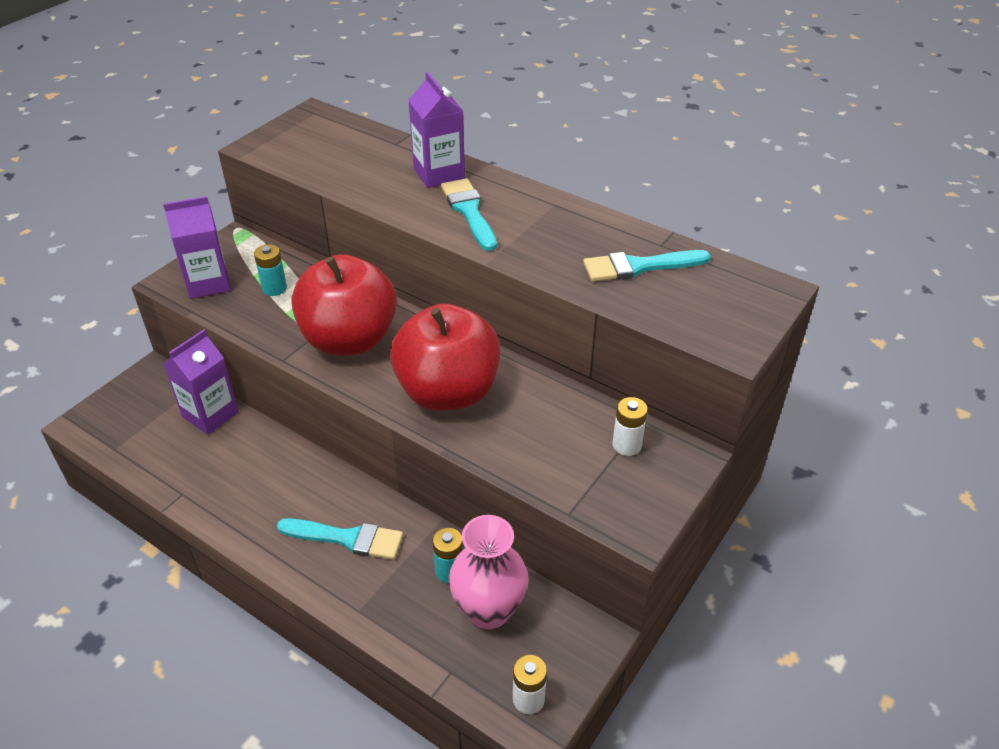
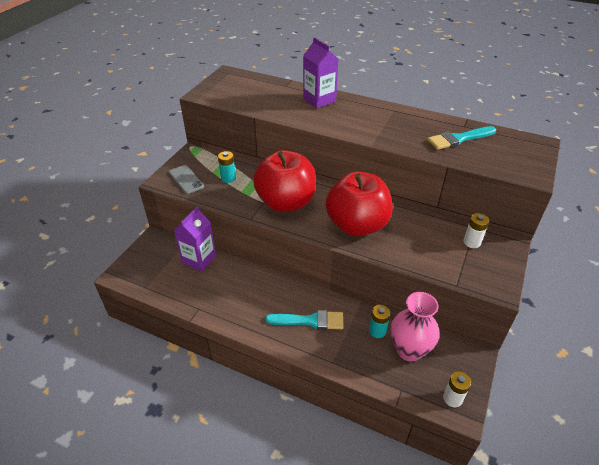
camera: 10 degrees left, 0 degrees up
(208, 283) = (186, 179): purple carton -> grey phone
(469, 212) = (347, 119): turquoise brush -> none

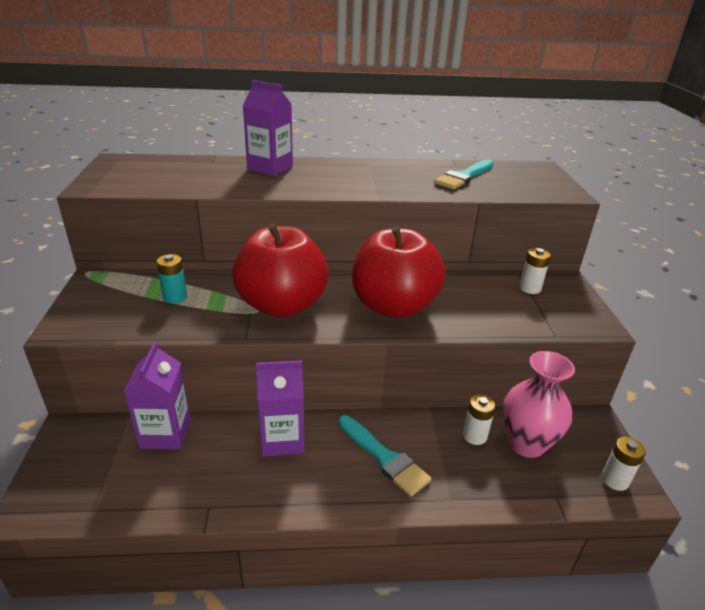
camera: 30 degrees left, 10 degrees down
(186, 179) = (106, 315): grey phone -> none
(258, 287) = (282, 439): none -> purple carton
(309, 321) = (384, 457): turquoise brush -> turquoise brush turned 75 degrees clockwise
(377, 331) = (474, 436): turquoise battery -> white battery

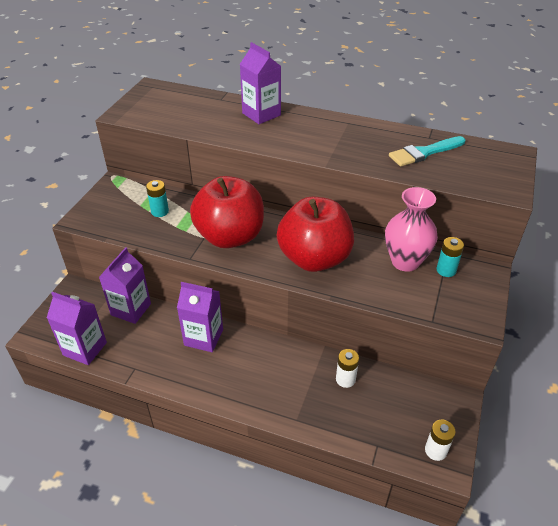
camera: 25 degrees right, 10 degrees up
(120, 504) = (85, 349): none -> purple carton
(384, 457) = (266, 373): turquoise brush -> none
(526, 444) = (383, 399): pink vase -> pink vase (405, 261)
(530, 288) = (446, 270): white battery -> turquoise battery

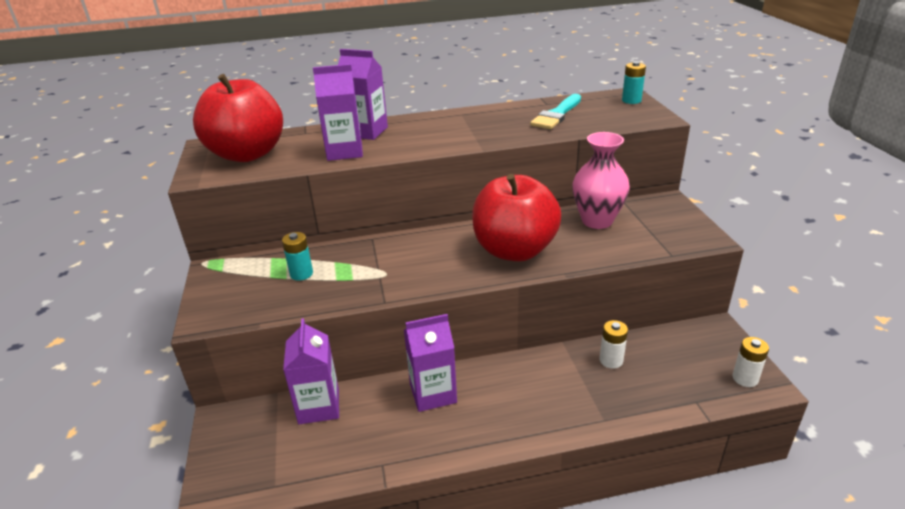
camera: 30 degrees left, 10 degrees down
(85, 349) = (298, 476): purple carton -> purple carton (344, 151)
(230, 236) = (408, 265): red apple -> red apple (247, 154)
(446, 270) = (637, 214): turquoise battery -> turquoise battery (631, 100)

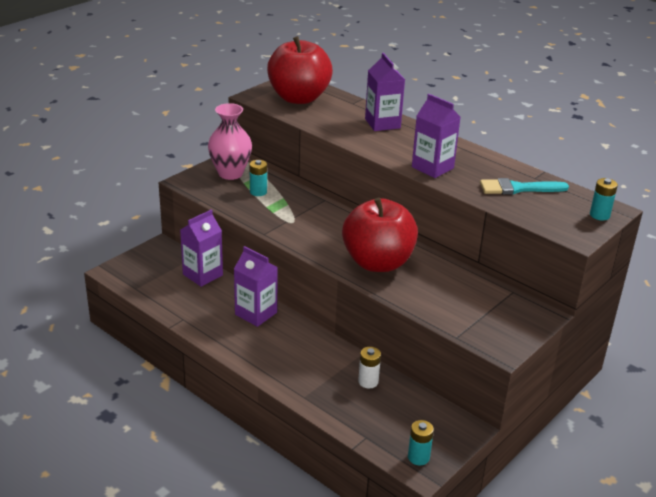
camera: 50 degrees right, 0 degrees up
(344, 151) = (344, 128): purple carton -> purple carton (432, 167)
(597, 221) = (464, 287): pink vase -> pink vase (230, 173)
(745, 378) = (418, 457): white battery -> turquoise battery

